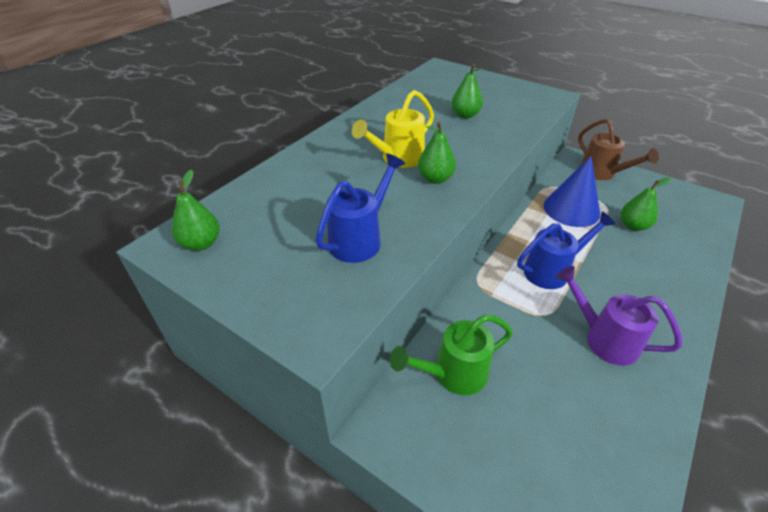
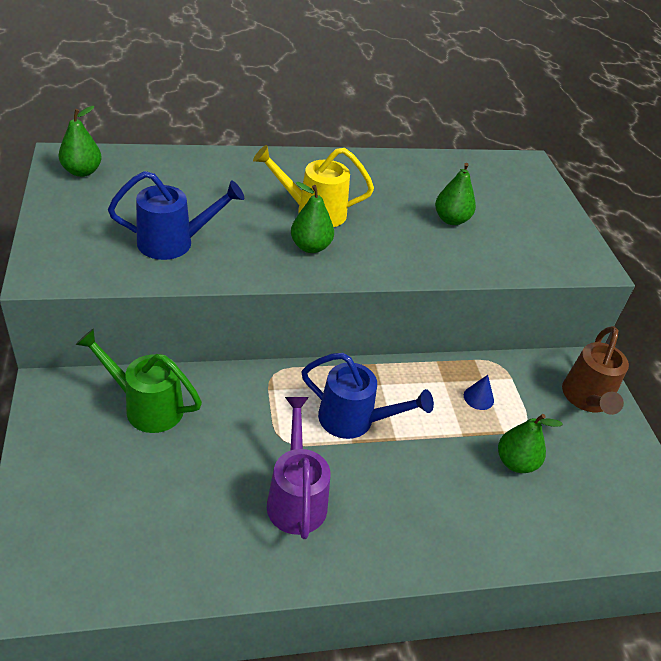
camera: 40 degrees right, 0 degrees up
(571, 209) = (478, 398): blue cone -> blue cone, size x0.41

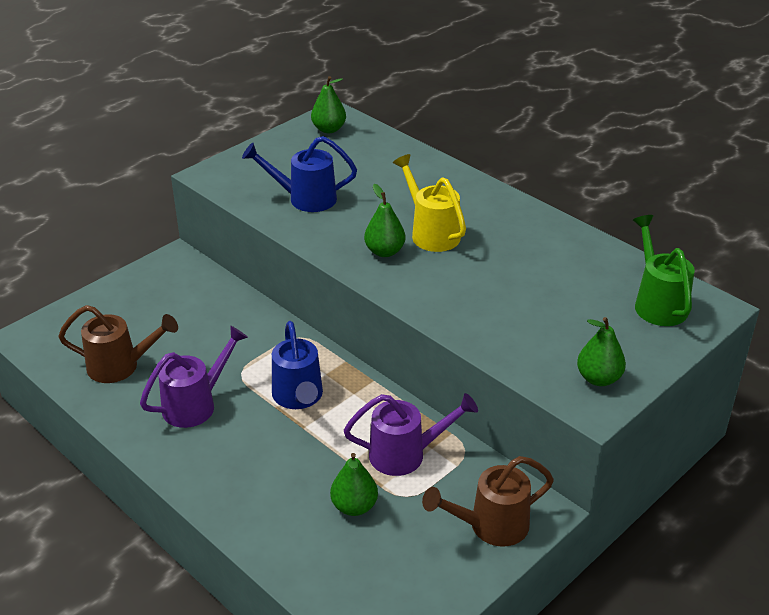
camera: 60 degrees right, 5 degrees down
(146, 406) = (204, 301): green watering can -> green watering can (657, 303)
(174, 243) = (305, 199): blue watering can -> blue watering can turned 135 degrees clockwise
(176, 528) = (120, 366): none -> brown watering can
(451, 220) = (531, 300): green pear -> green pear (598, 378)
(478, 398) = (405, 454): blue cone -> purple watering can

